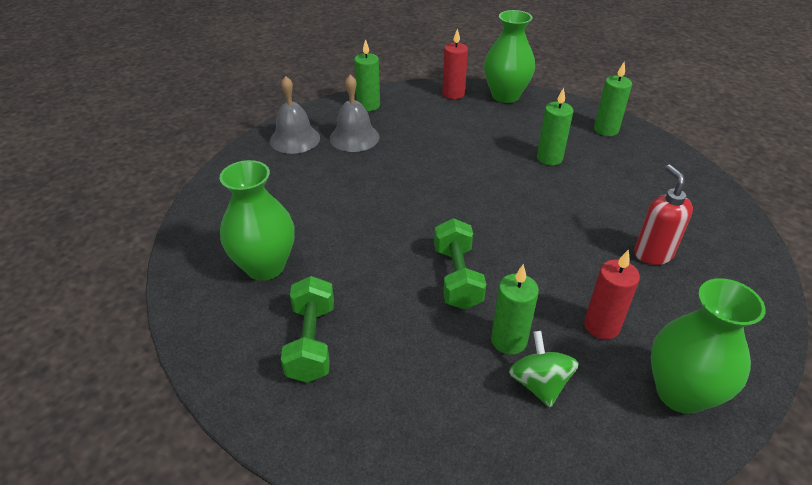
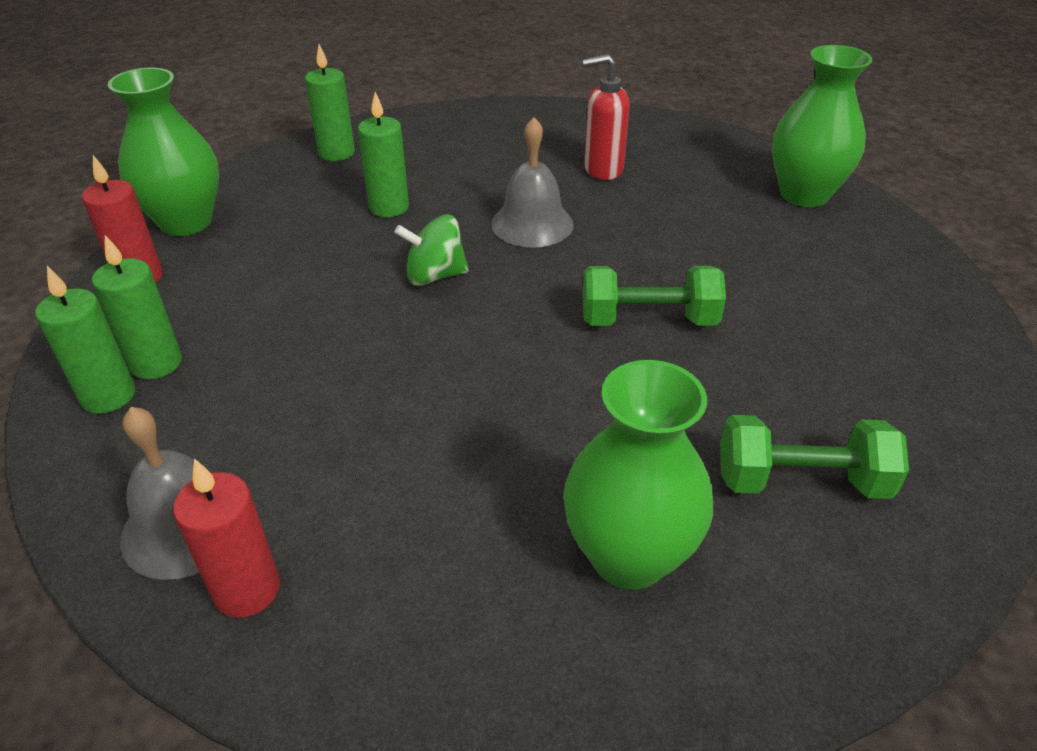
camera: 85 degrees left, 0 degrees up
(354, 137) = (228, 421): grey bell -> grey bell (532, 224)
(508, 340) = (758, 290): green candle -> green candle (156, 363)
(539, 384) = (818, 276): green spinning top -> green spinning top (435, 276)
(601, 326) = (722, 222): red candle -> red candle (247, 590)

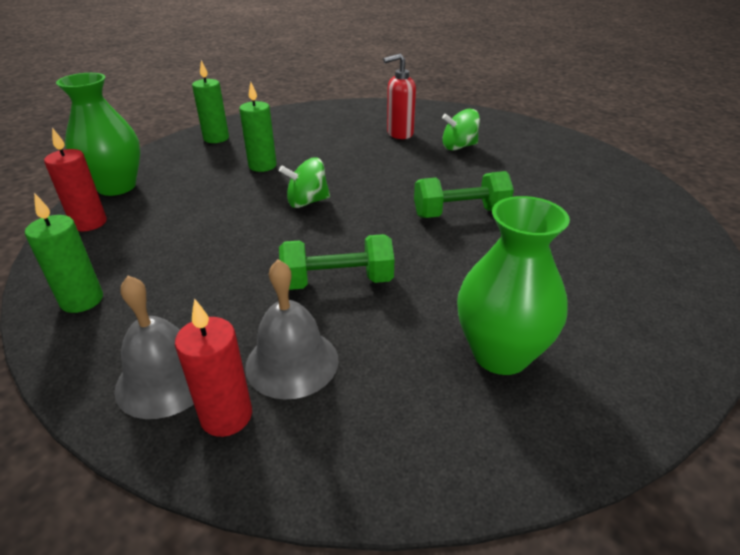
camera: 10 degrees left, 5 degrees down
(156, 363) = (115, 275): green candle -> none
(532, 224) = (364, 167): grey bell -> grey bell (292, 362)
(685, 202) = (459, 147): none -> green spinning top
(801, 481) = (595, 294): green dumbbell -> green dumbbell (337, 281)
(804, 194) = (531, 137): green vase -> none

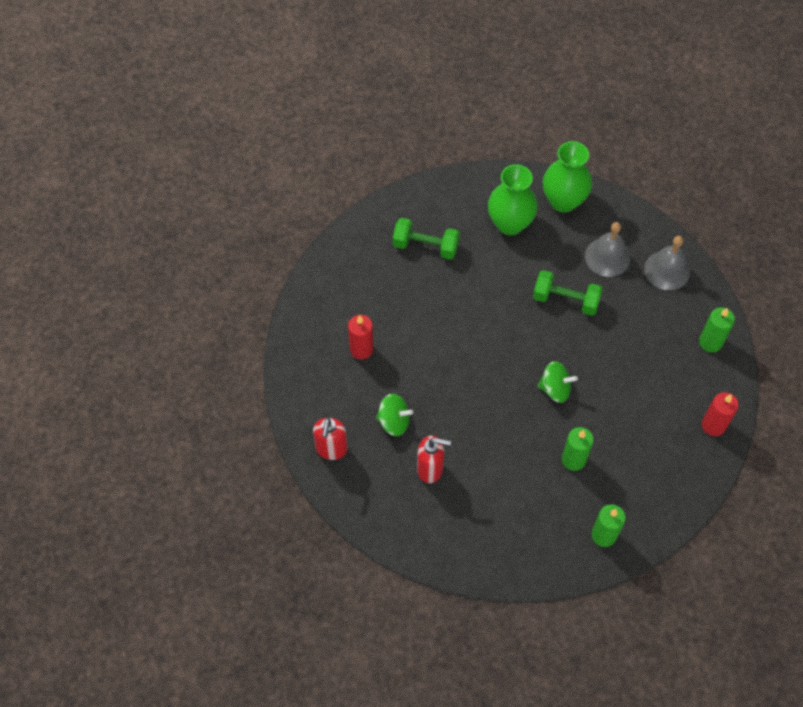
camera: 155 degrees left, 25 degrees up
(116, 187) = (696, 473): green vase -> green vase (563, 201)
(226, 416) = (642, 241): red candle -> red candle (361, 349)
(460, 213) = (456, 331): green dumbbell -> green dumbbell (425, 246)
(494, 125) = (331, 449): none -> red soap dispenser

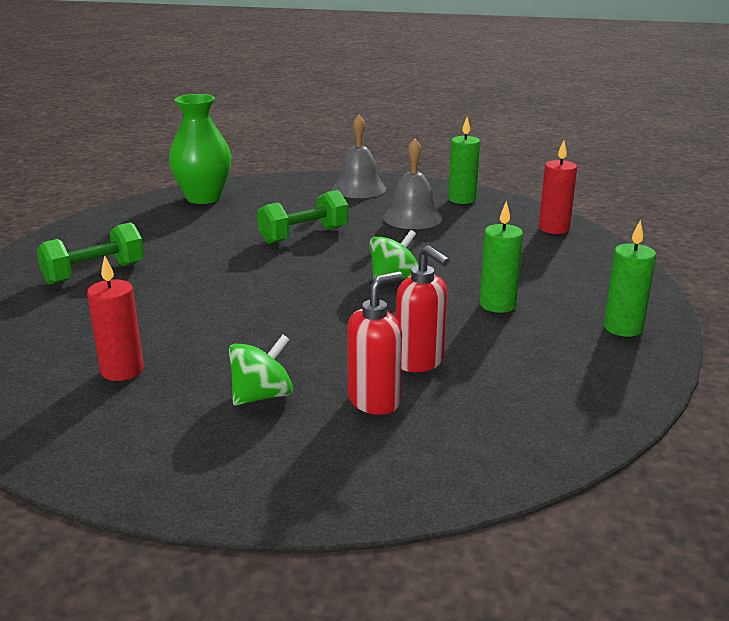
camera: 50 degrees left, 35 degrees down
(331, 449) = (213, 472): red soap dispenser -> red soap dispenser (420, 362)
(510, 224) = (170, 226): green vase -> none
(607, 257) = (297, 203): grey bell -> grey bell (412, 217)

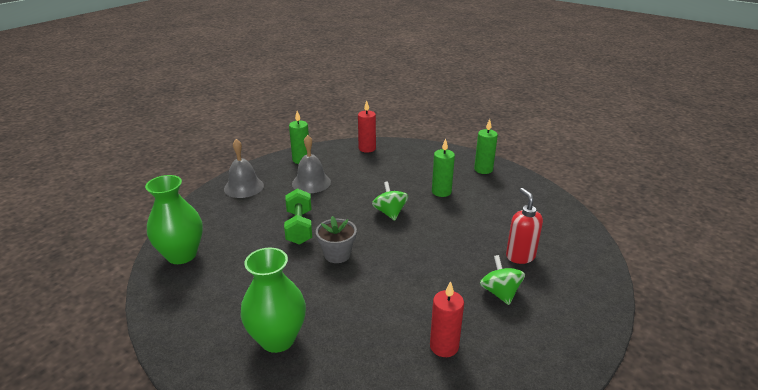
camera: 65 degrees left, 5 degrees up
(94, 273) = (277, 339): green dumbbell -> green vase
(265, 268) = (337, 254): none -> grey flower pot
(420, 362) = (488, 231): red soap dispenser -> none

